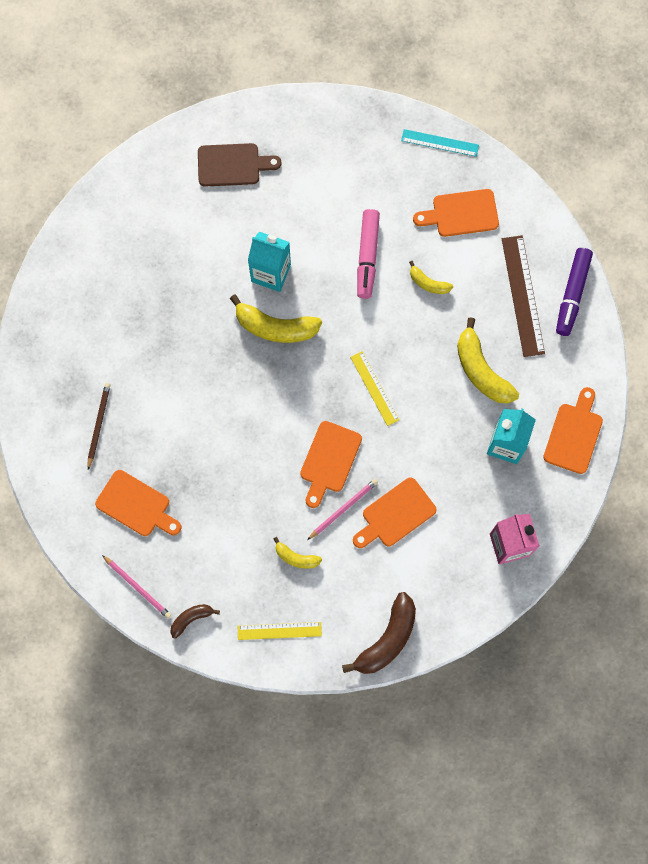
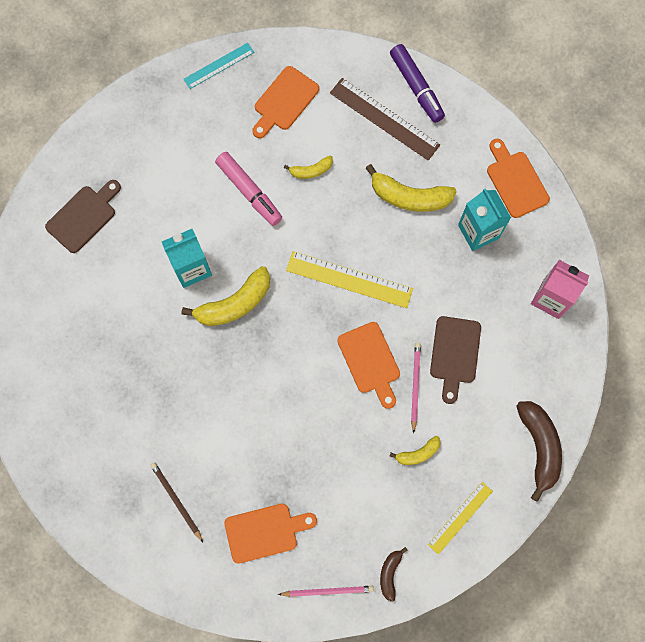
camera: 45 degrees left, 0 degrees up
(374, 388) = (349, 279): yellow ruler -> yellow ruler, size x1.60
(395, 515) = (455, 354): orange cutting board -> brown cutting board

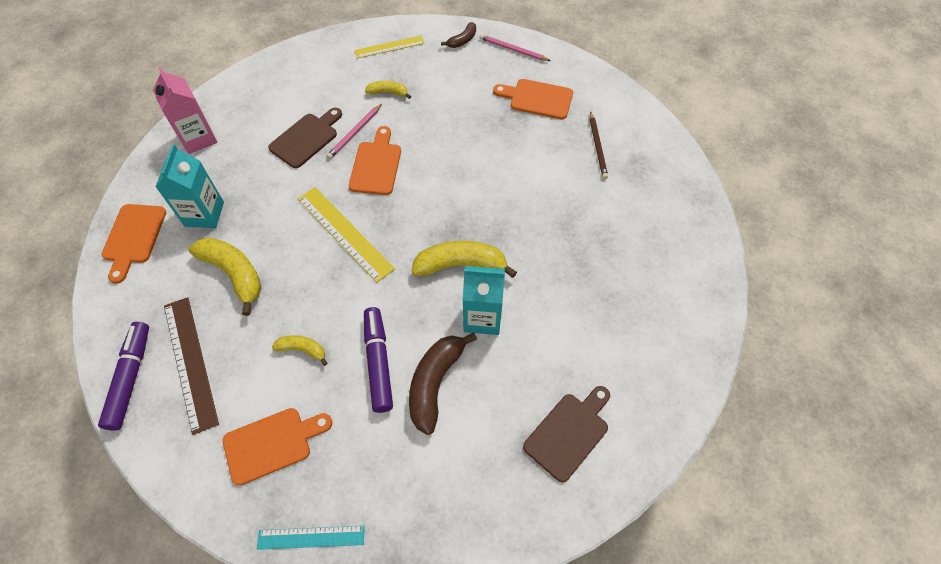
camera: 150 degrees left, 15 degrees down
(83, 216) = (569, 433): brown cutting board -> brown cutting board turned 150 degrees clockwise
(249, 191) = (378, 362): pink marker -> purple marker
(539, 447) = (300, 58): brown banana -> brown banana (435, 383)

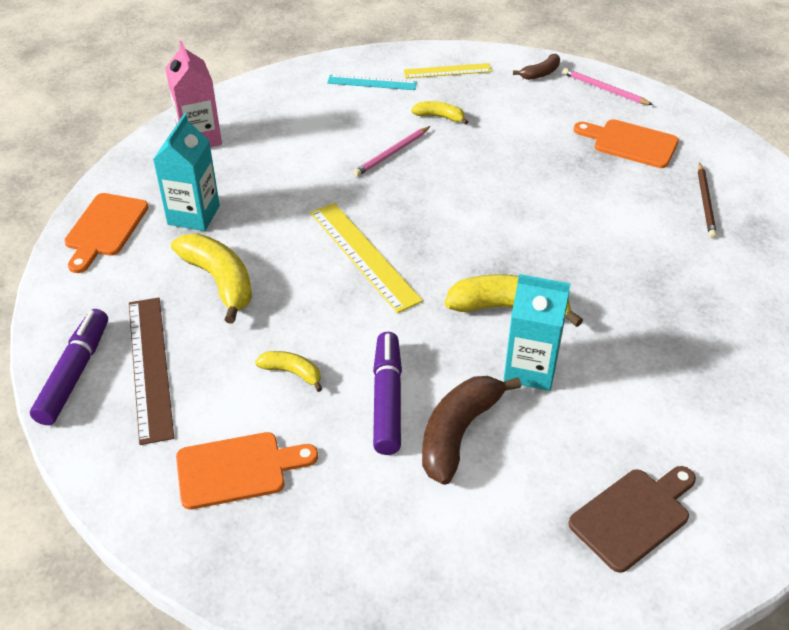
camera: 10 degrees right, 15 degrees down
(306, 138) = (330, 152): brown cutting board -> none
(311, 537) = (271, 582): turquoise ruler -> turquoise ruler (372, 82)
(376, 165) = (414, 189): orange cutting board -> none

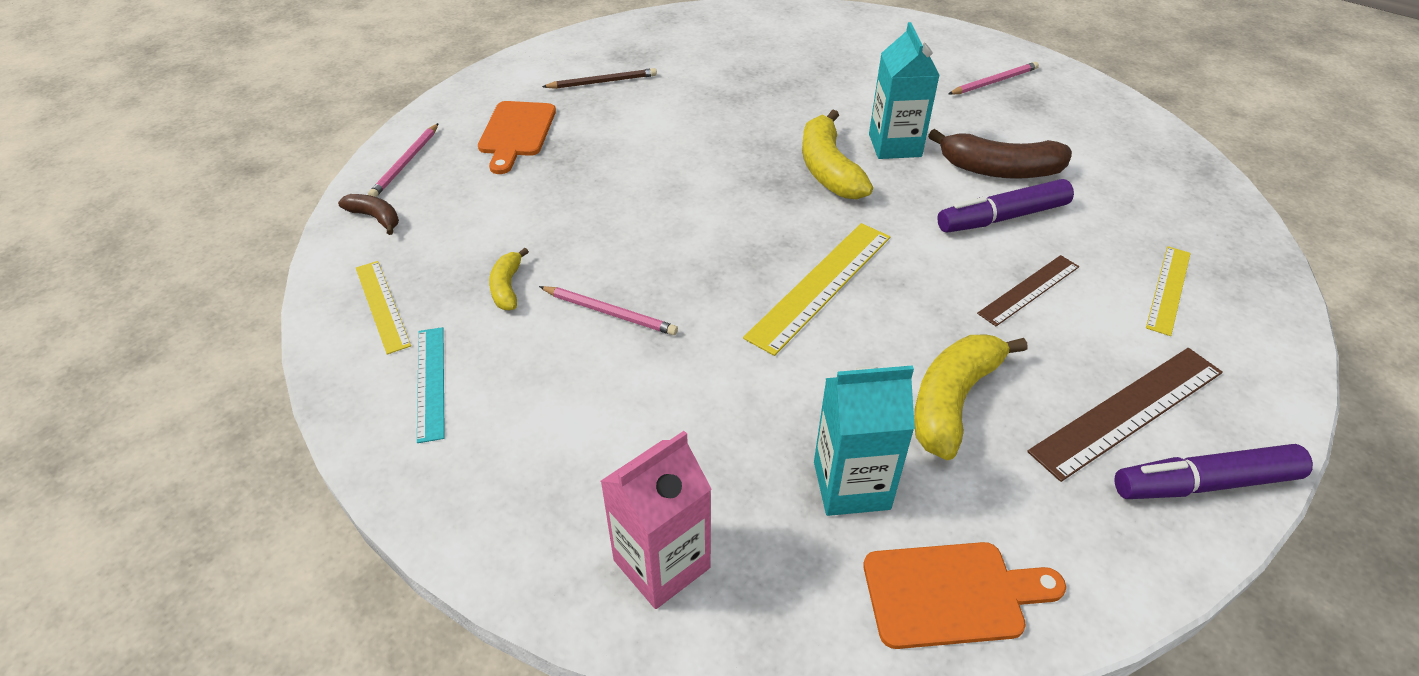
camera: 110 degrees left, 0 degrees up
(237, 469) = (1168, 289): orange cutting board -> yellow ruler
(292, 372) = (1029, 290): yellow banana -> brown ruler
(633, 516) = (994, 81): brown cutting board -> pink pencil

